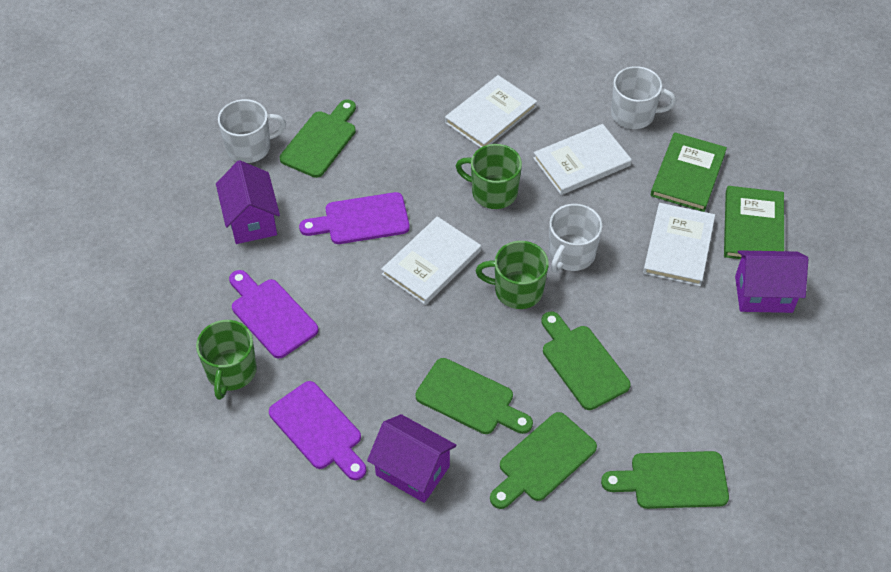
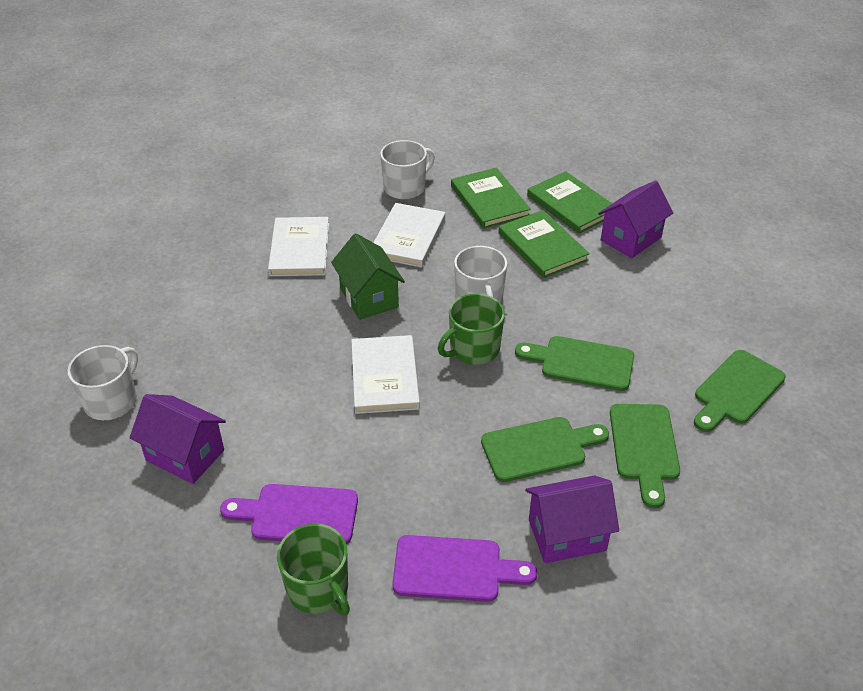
camera: 45 degrees left, 10 degrees down
(321, 141) = (176, 354): green cutting board -> none
(361, 220) = (286, 387): purple cutting board -> none
(493, 192) = (369, 298): green mug -> green house
(678, 246) = (542, 246): white book -> green book

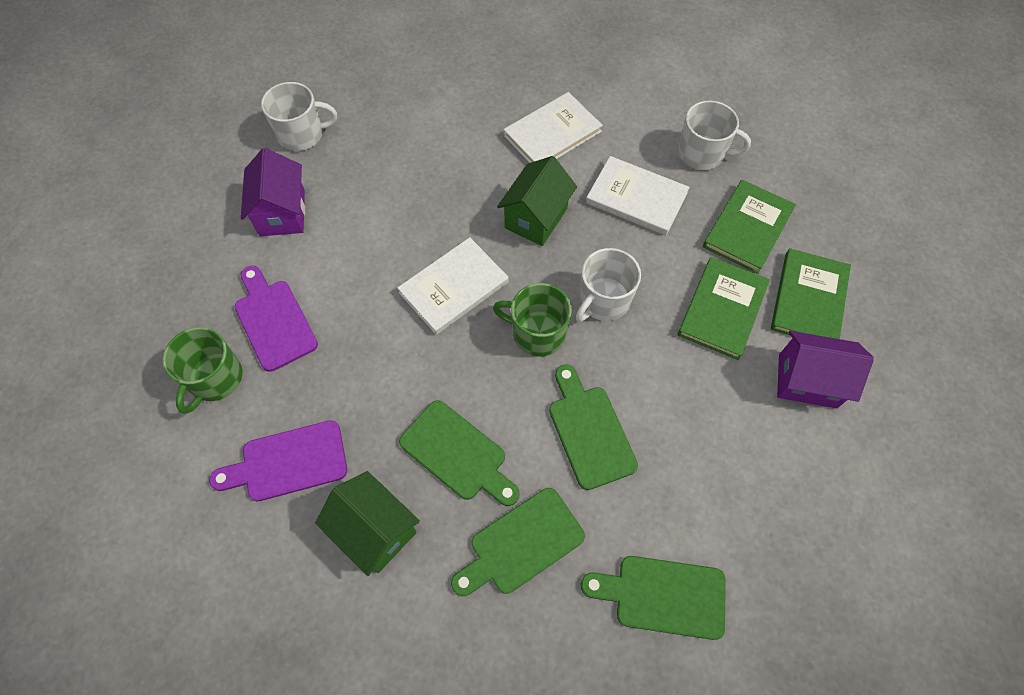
camera: 55 degrees right, 20 degrees up
(408, 238) = (636, 198): white book -> white book turned 45 degrees clockwise
(455, 569) = (288, 462): purple cutting board -> purple cutting board turned 105 degrees clockwise
(567, 535) = (375, 530): purple house -> green house

